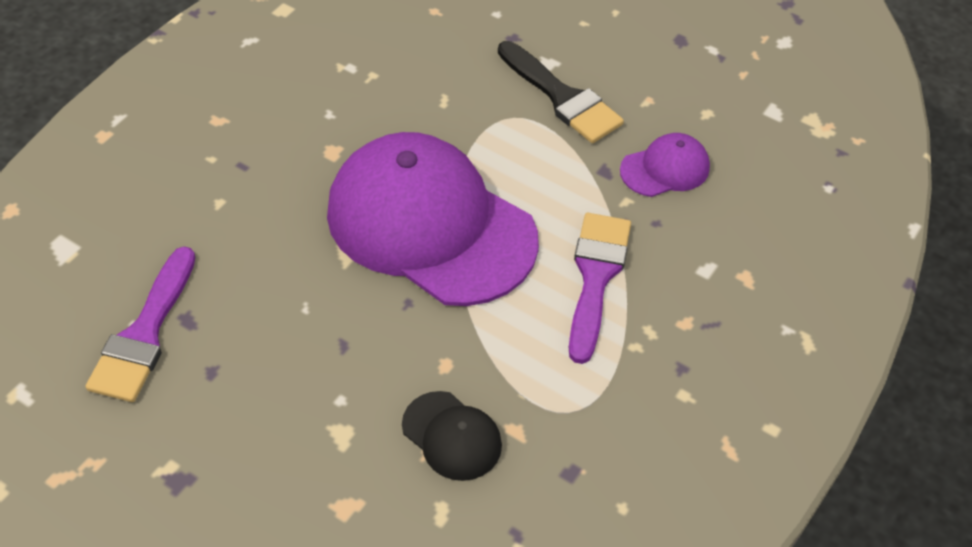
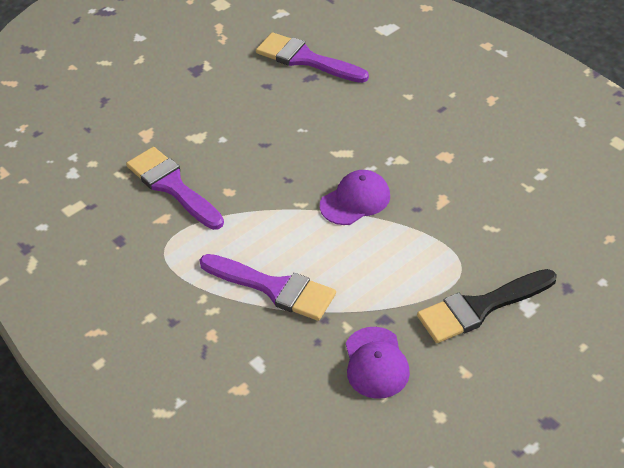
camera: 110 degrees right, 5 degrees down
(430, 225) = (355, 200): purple cap -> purple cap, size x0.43
(452, 436) = (172, 186): black cap -> purple brush

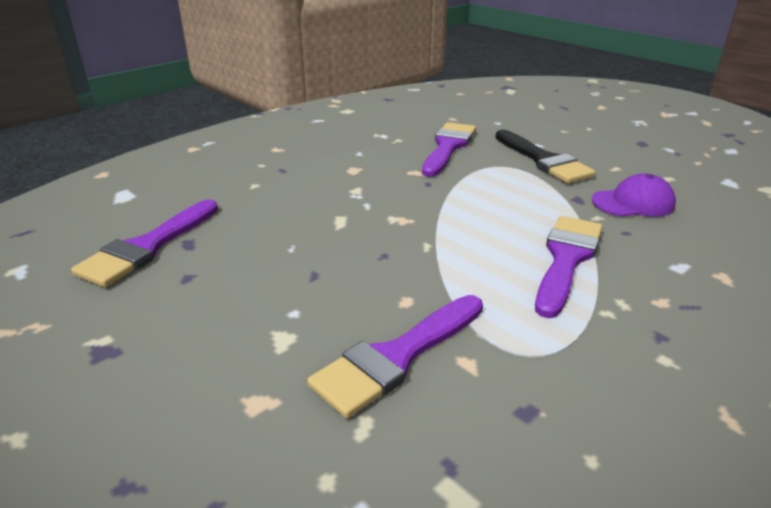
camera: 95 degrees left, 15 degrees down
(355, 200) = (419, 213): purple cap -> none
(511, 228) = (448, 147): none -> purple brush

